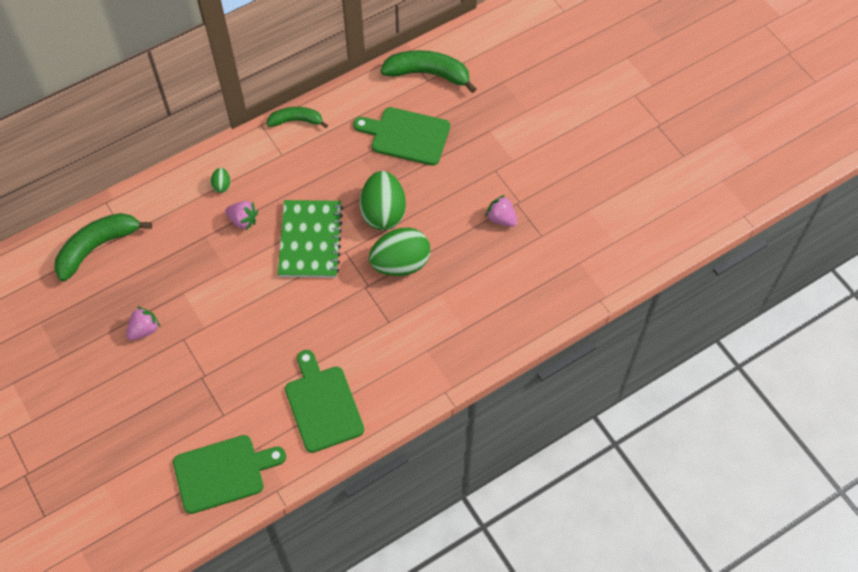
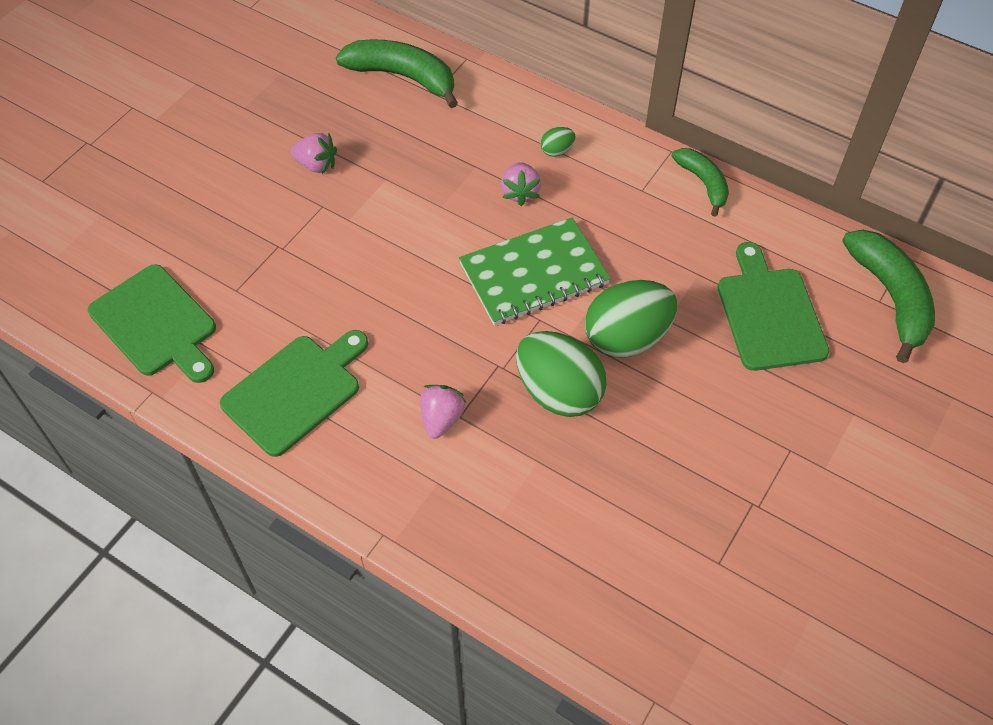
camera: 65 degrees right, 5 degrees down
(501, 218) = (712, 493): pink strawberry -> pink strawberry (441, 419)

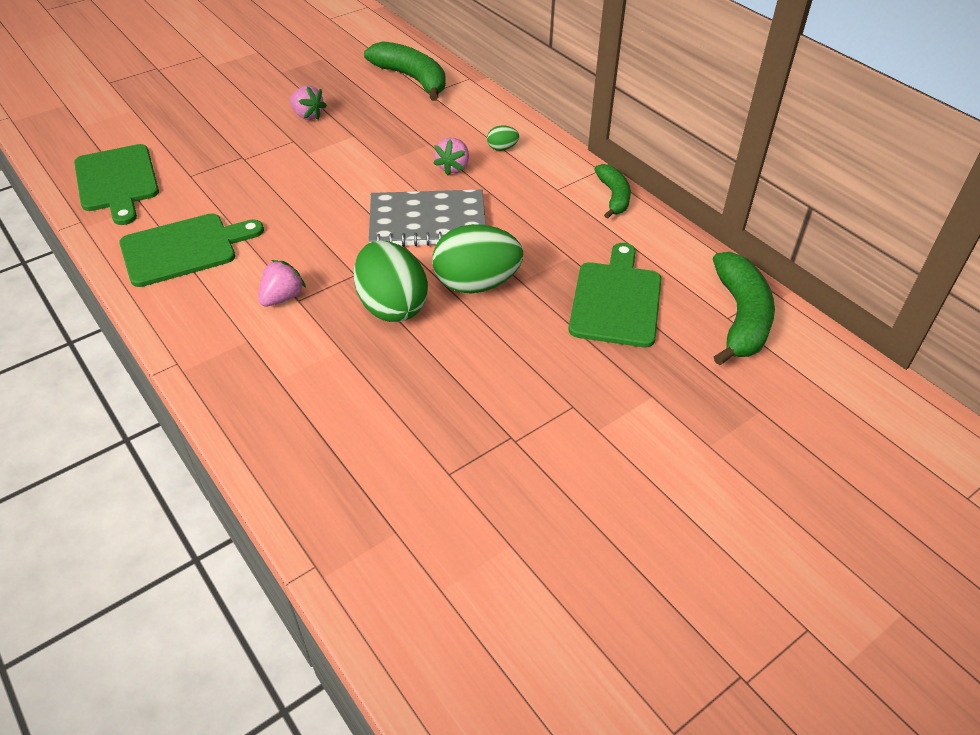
camera: 20 degrees right, 10 degrees down
(534, 274) = (427, 222): green notebook -> grey notebook

